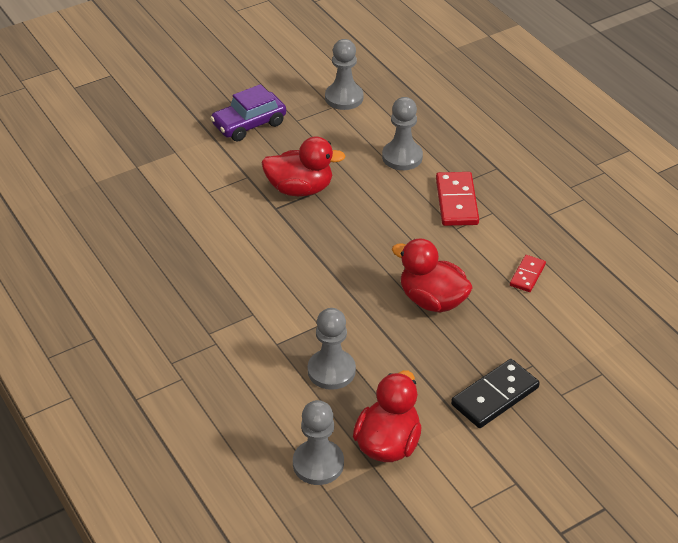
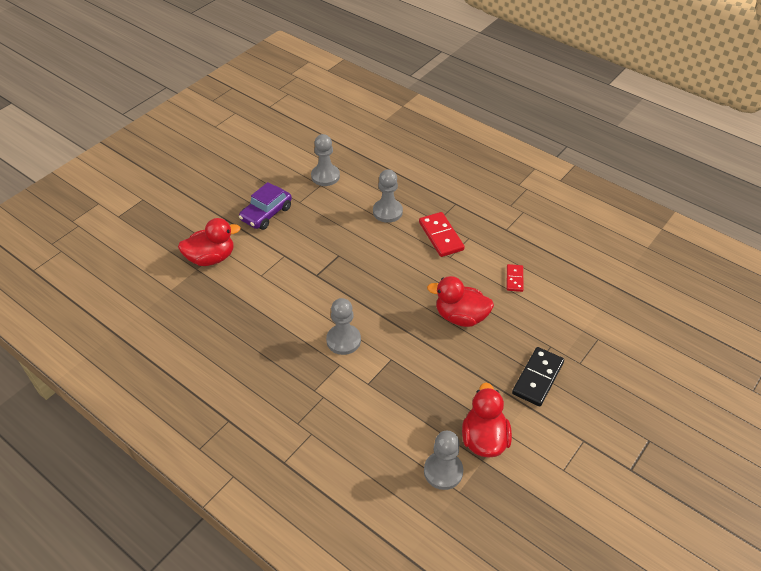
camera: 20 degrees left, 5 degrees up
(300, 189) = (327, 255): red duck -> red duck (211, 258)
(331, 371) = (417, 393): grey pawn -> grey pawn (343, 340)

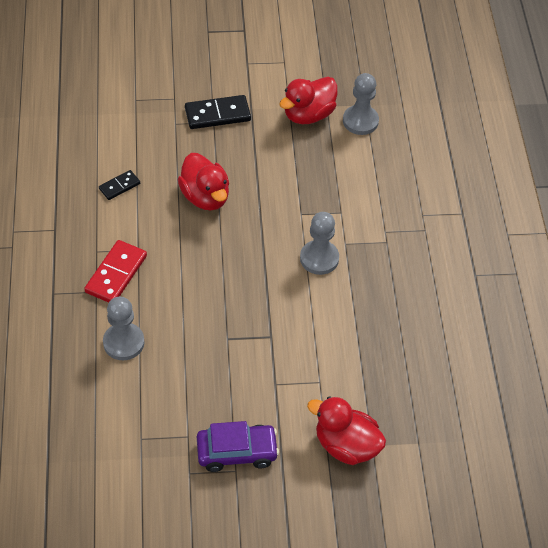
camera: 135 degrees left, 5 degrees up
(325, 176) = (122, 445): grey pawn -> none
(514, 279) = (119, 186): red domino -> black domino

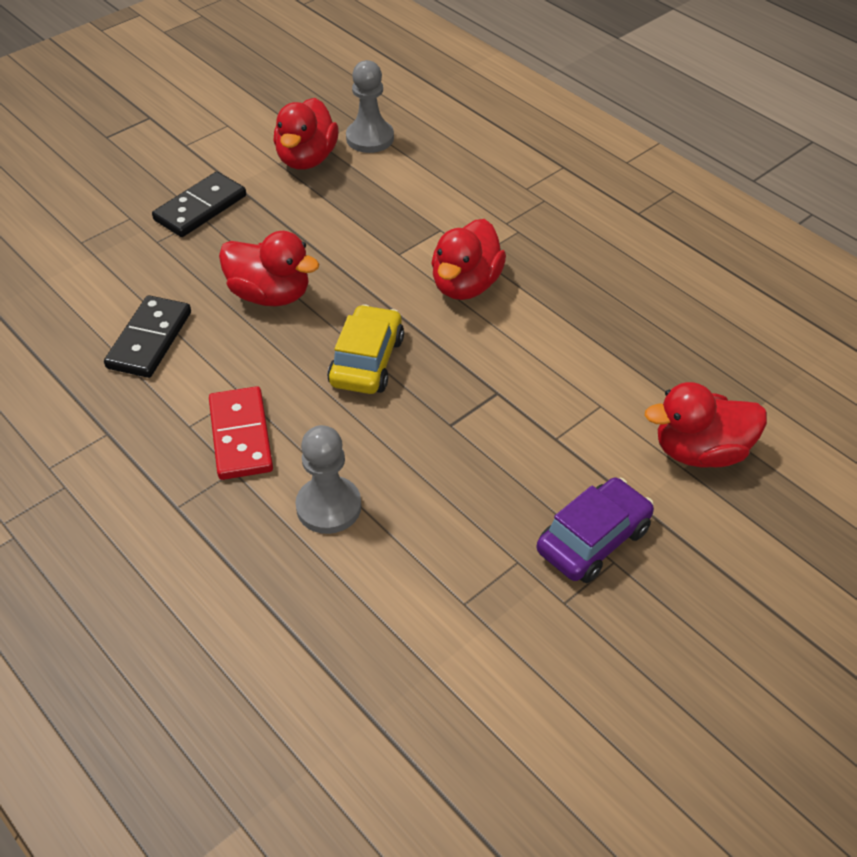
camera: 35 degrees left, 5 degrees down
(119, 186) = (150, 340): black domino -> black domino, size x1.71
(219, 272) = (367, 361): none -> yellow car
(319, 258) = (466, 285): grey pawn -> red duck

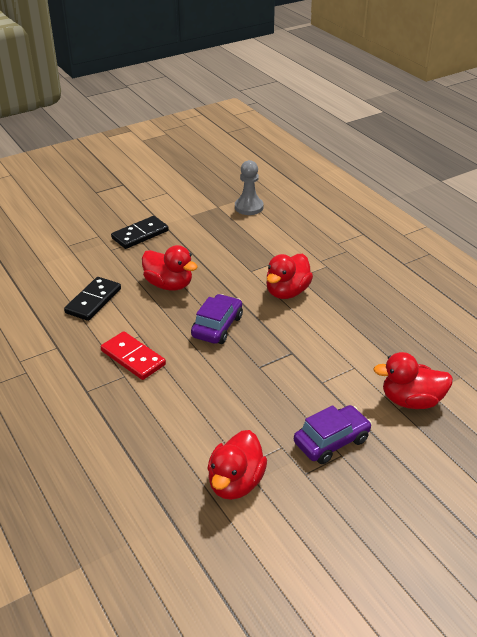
camera: 10 degrees right, 10 degrees down
(240, 436) = (133, 358): red domino -> red domino turned 45 degrees counterclockwise
(307, 159) = (208, 215): red duck -> red duck (235, 483)
(328, 507) = (175, 402): grey pawn -> none
(367, 361) = (217, 326): yellow car -> purple car

